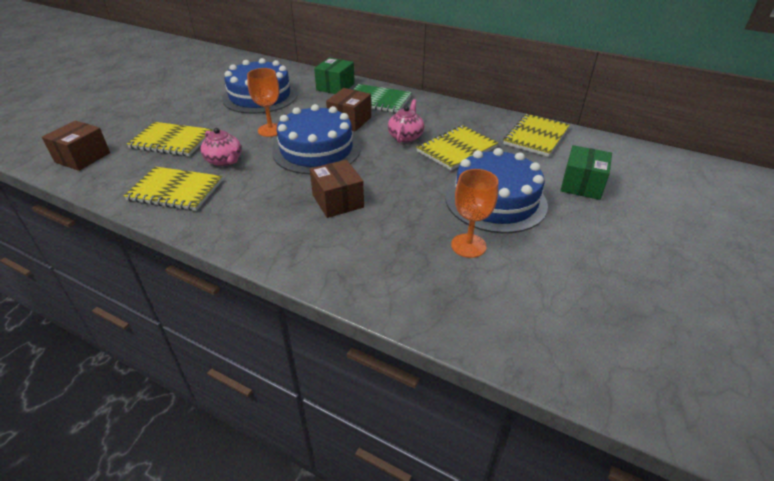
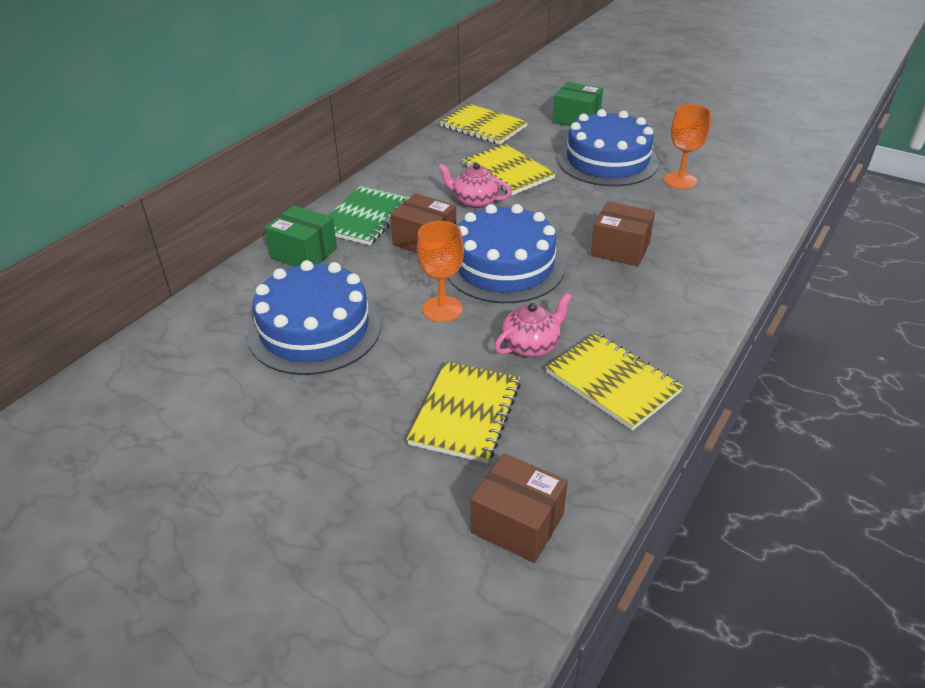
camera: 85 degrees left, 0 degrees up
(175, 190) = (612, 382): yellow notebook -> yellow notebook turned 60 degrees counterclockwise
(338, 201) = (620, 249): brown box -> brown box turned 45 degrees clockwise

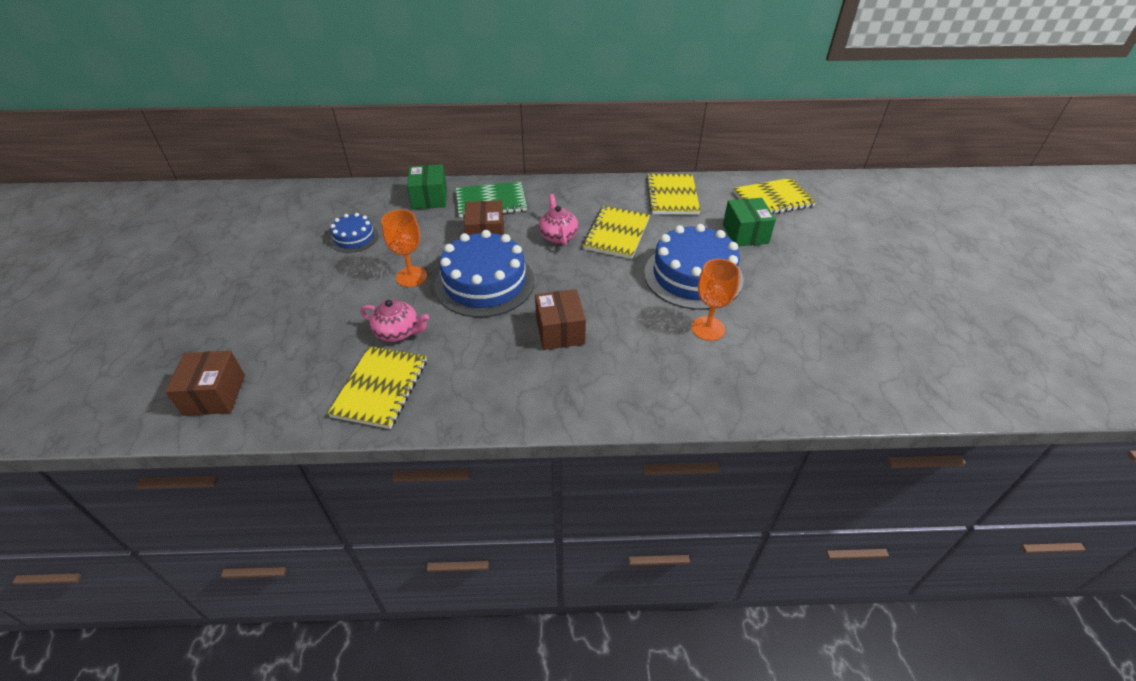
camera: 55 degrees right, 5 degrees up
(315, 329) = (354, 238): blue cake -> blue cake, size x0.52
(466, 413) = (307, 331): yellow notebook -> yellow notebook (773, 199)

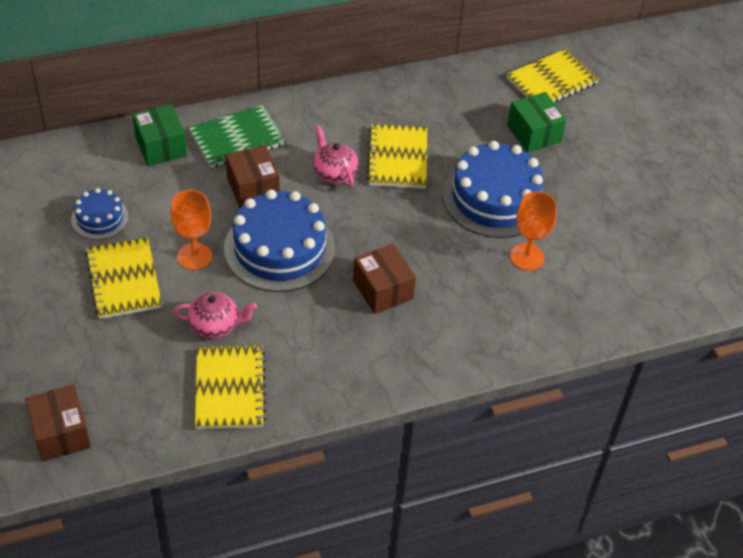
camera: 20 degrees left, 5 degrees up
(672, 196) = (441, 95): yellow notebook -> yellow notebook (124, 280)

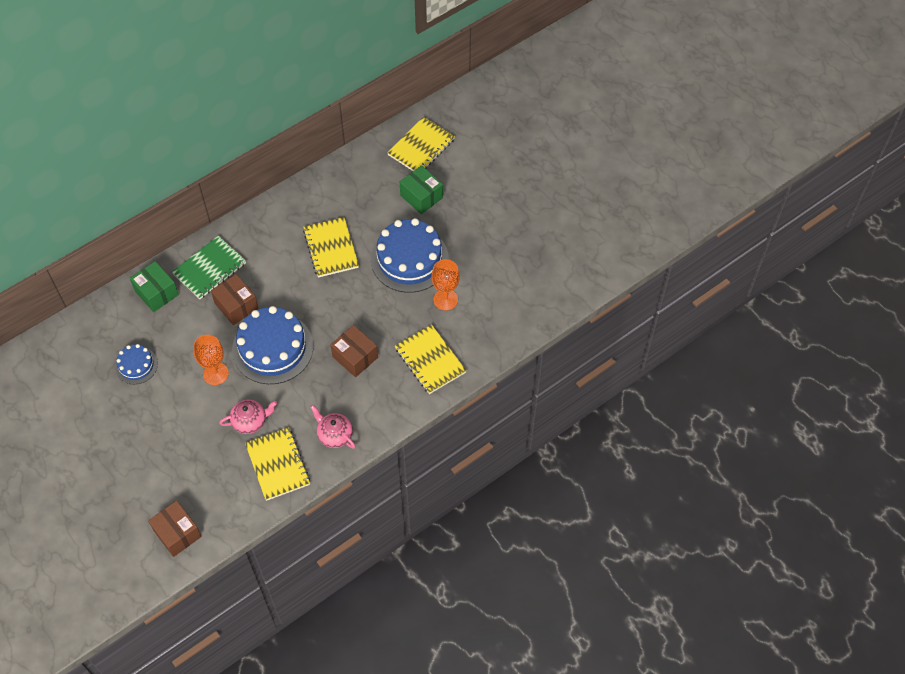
camera: 15 degrees left, 10 degrees up
(124, 280) = (173, 408): yellow notebook -> yellow notebook (430, 360)
(334, 173) = (290, 275): pink teapot -> pink teapot (334, 435)

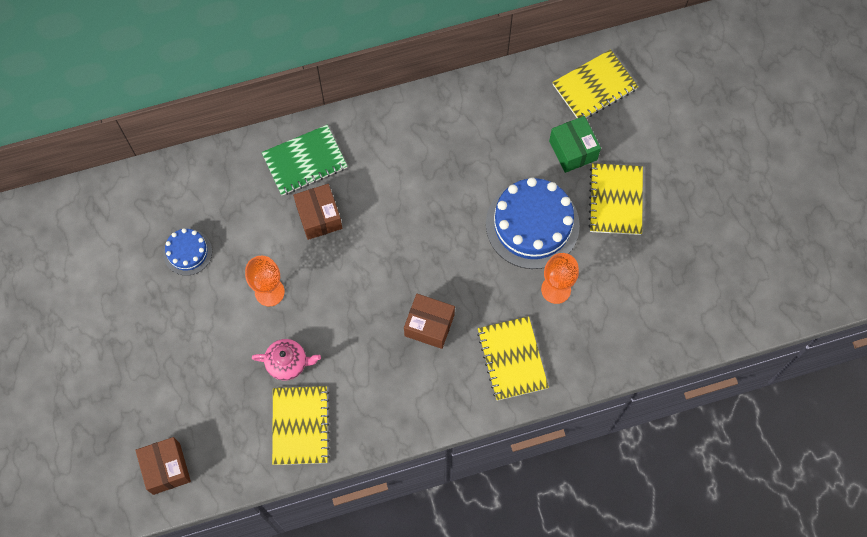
camera: 20 degrees right, 10 degrees up
(156, 293) = (238, 171): green box -> none
(272, 348) = (342, 282): blue cake -> none
(331, 248) = (447, 181): yellow notebook -> yellow notebook (615, 200)
(334, 435) = (374, 412): pink teapot -> none
(355, 357) = (429, 325): brown box -> brown box turned 45 degrees counterclockwise

